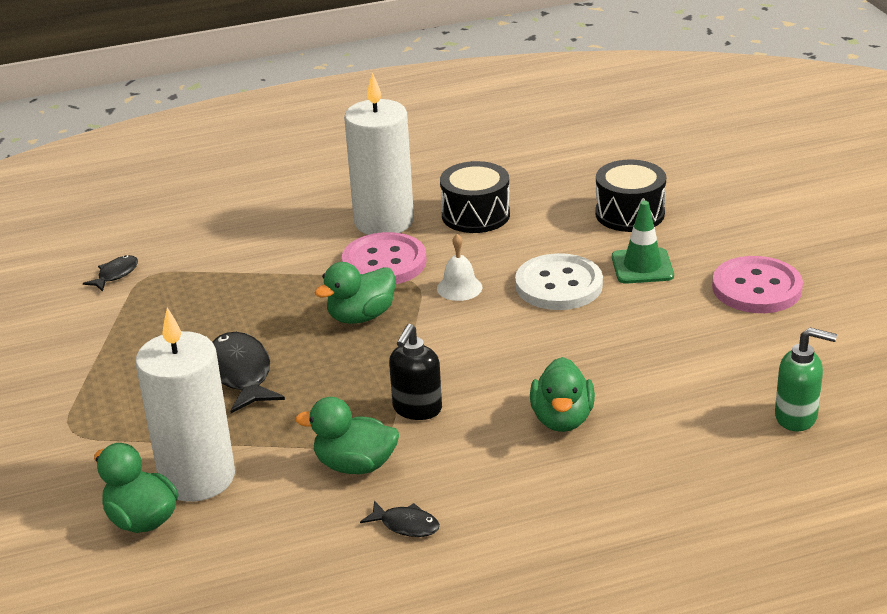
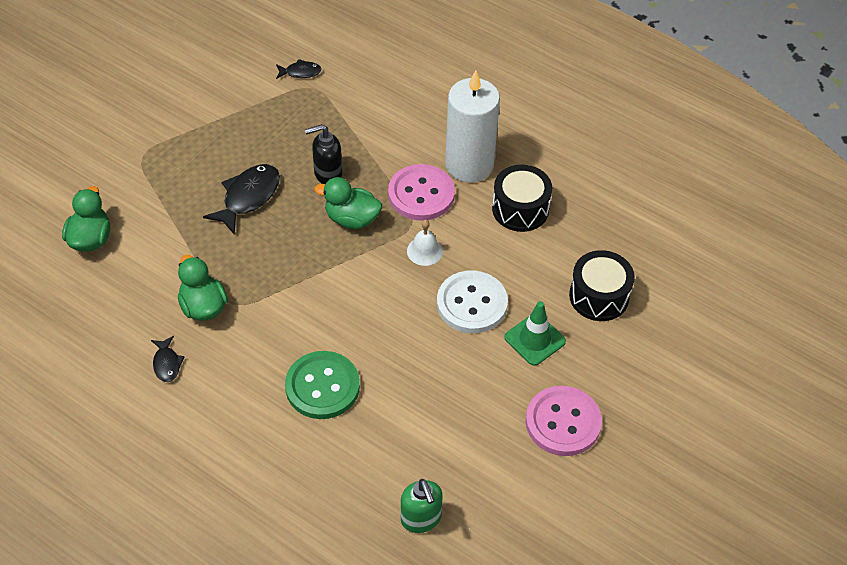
camera: 50 degrees right, 20 degrees up
(197, 478) = (141, 240): white candle -> none
(417, 409) = (278, 305): black soap dispenser -> black soap dispenser (327, 174)
(562, 419) = (322, 386): green duck -> green button

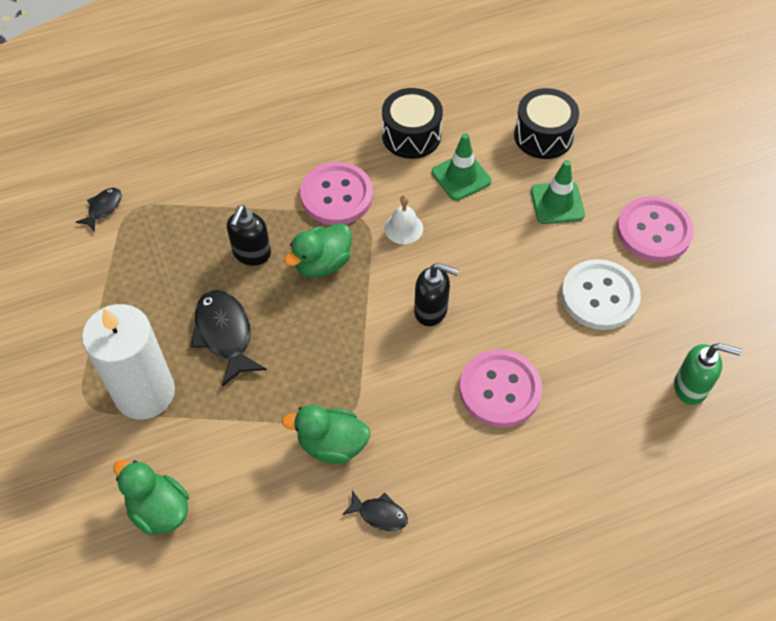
camera: 55 degrees left, 5 degrees up
(322, 386) = (500, 389): green button -> pink button
(361, 307) = (431, 310): none -> black soap dispenser
(469, 165) = (332, 143): white candle -> white candle (144, 393)
(472, 304) = (488, 226): white button -> white button (599, 296)
(506, 262) = (461, 177): none -> green traffic cone

